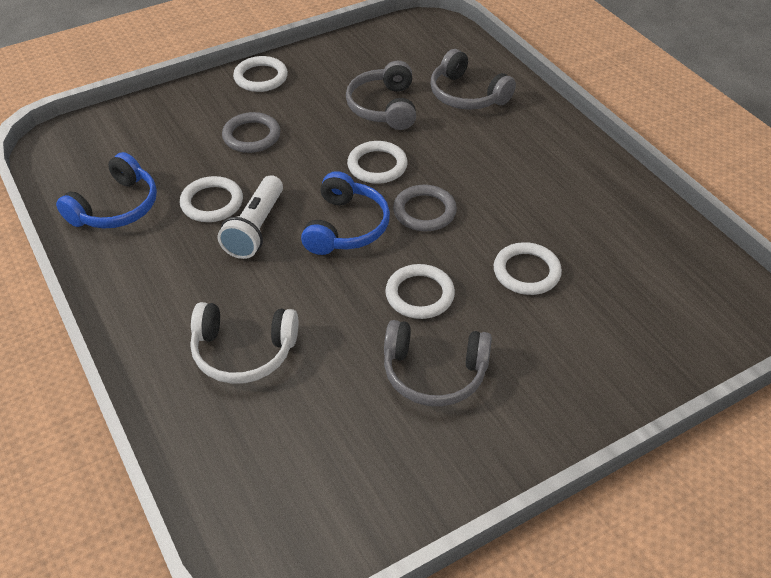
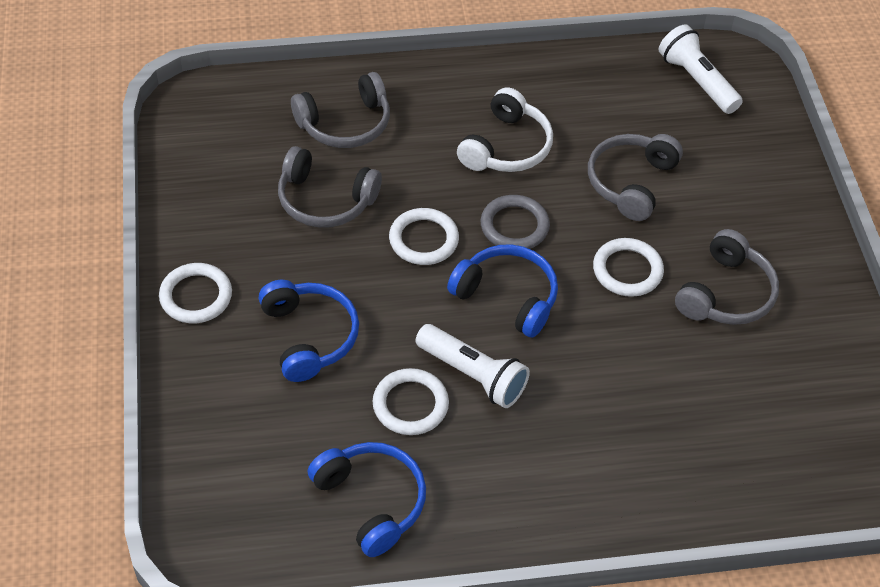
camera: 70 degrees left, 5 degrees up
(243, 351) = (646, 432): white headphones -> white headphones (506, 147)
(251, 136) = (309, 336): grey ring -> blue headphones
(526, 272) = (631, 182): white ring -> grey headphones
(696, 287) = (696, 81): none -> white flashlight

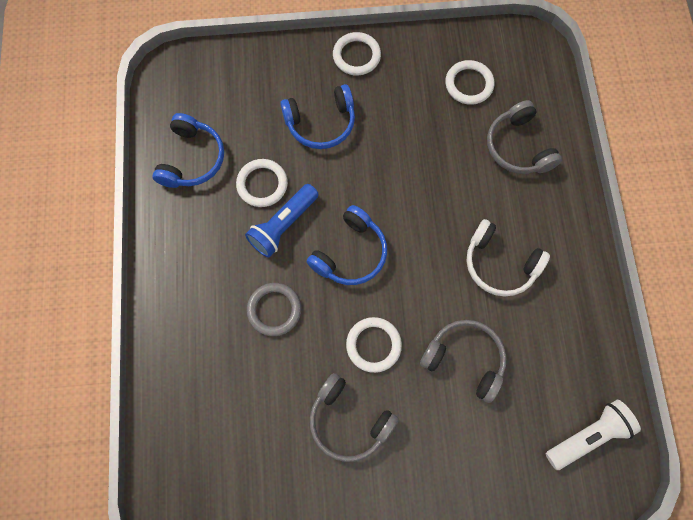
camera: 95 degrees right, 20 degrees up
(325, 200) = (441, 133): grey headphones -> none
(371, 501) = (192, 159): blue headphones -> blue headphones turned 45 degrees counterclockwise
(423, 240) = (404, 198): white ring -> white ring (469, 84)
(473, 375) = (283, 226): white flashlight -> blue flashlight
(514, 226) = (417, 264): grey ring -> grey ring (274, 310)

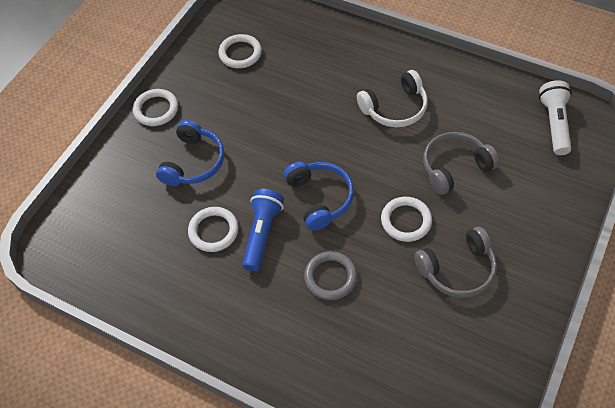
camera: 55 degrees left, 15 degrees down
(192, 159) = (148, 273): blue headphones -> none
(283, 226) = (262, 233): blue flashlight -> blue flashlight turned 150 degrees counterclockwise
(518, 147) = (313, 51): grey headphones -> none

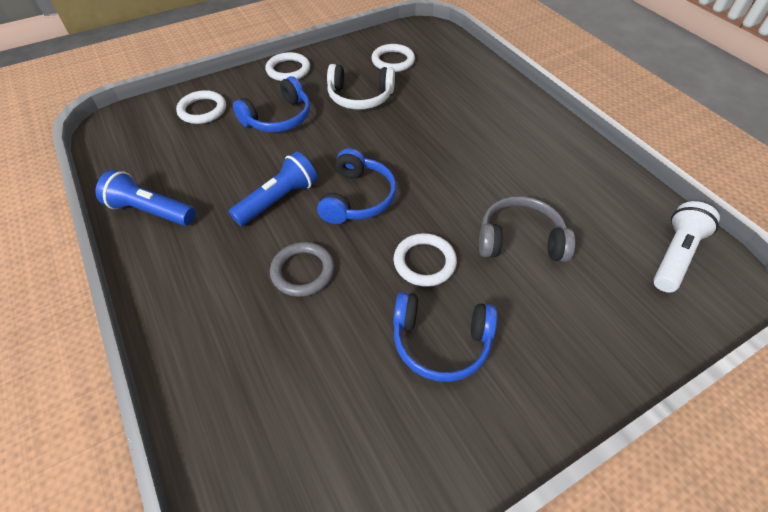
camera: 30 degrees right, 5 degrees down
(170, 301) = (150, 211): none -> blue flashlight
(213, 231) = (241, 176): white ring -> white ring (202, 110)
(395, 108) = (498, 159): white headphones -> white headphones (360, 97)
(457, 269) = (440, 342): grey headphones -> blue headphones

